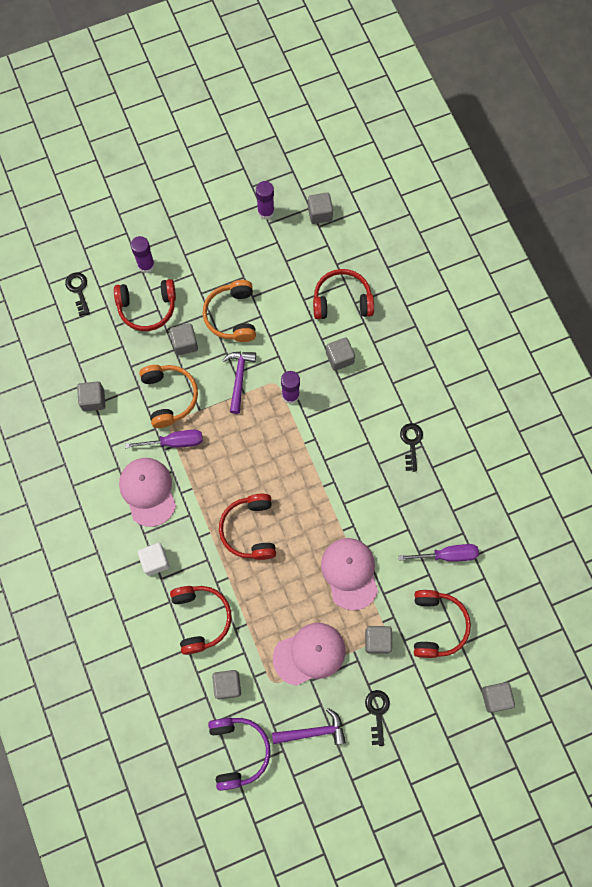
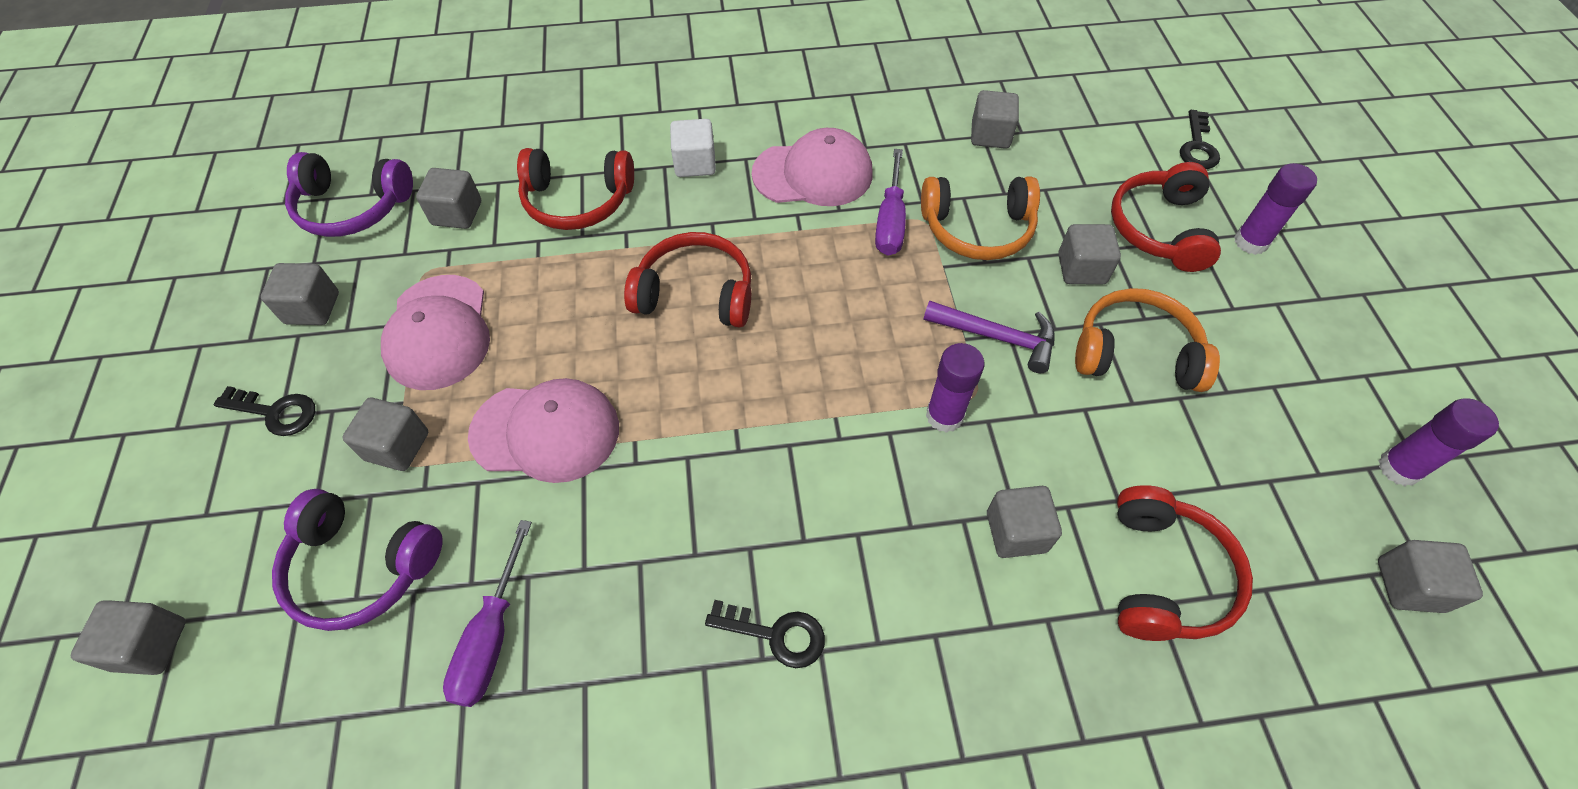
camera: 105 degrees right, 15 degrees down
(78, 290) = (1197, 146): black key -> black key turned 105 degrees clockwise
(313, 731) = (312, 308): purple hammer -> grey cube
(437, 625) = (361, 567): red headphones -> purple headphones

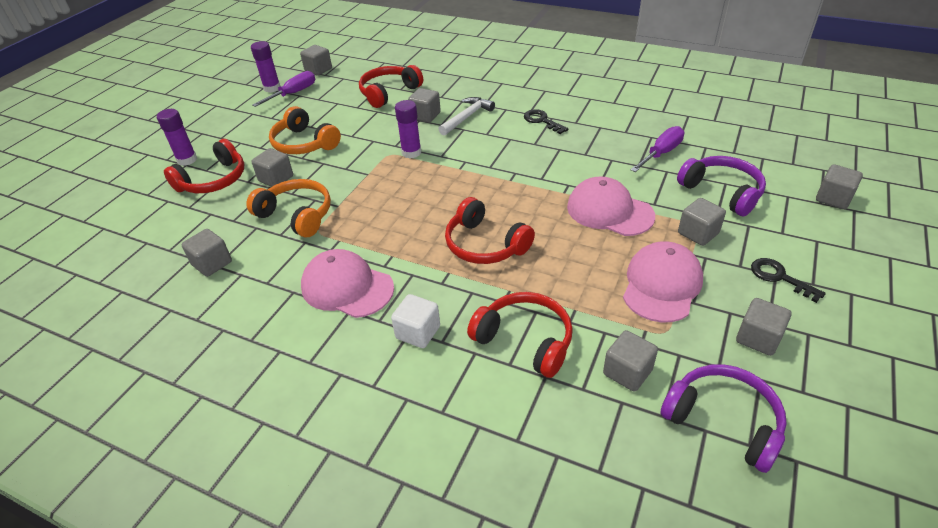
camera: 145 degrees left, 15 degrees down
(890, 221) = (336, 238): purple screwdriver -> purple screwdriver (293, 94)
(934, 569) = (467, 117): none -> white hammer
(997, 337) = (353, 169): purple hammer -> none
(1197, 146) = (124, 207): black key -> none

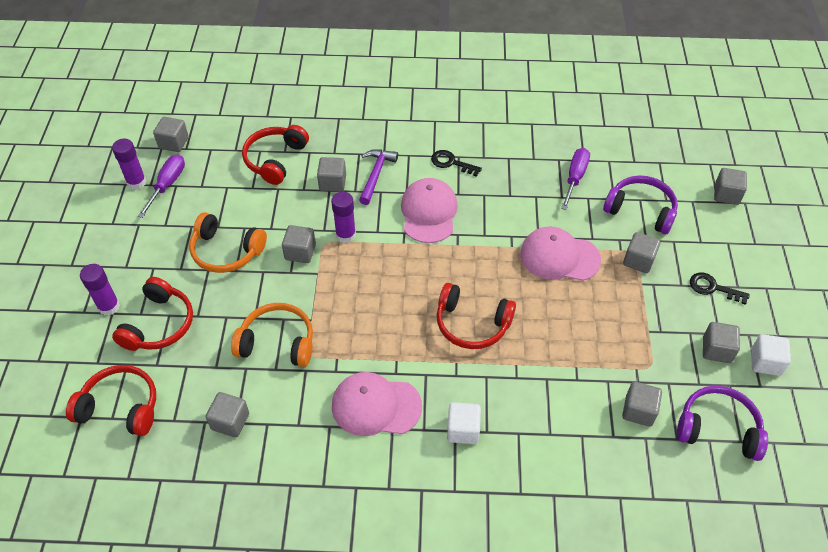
camera: 25 degrees left, 10 degrees up
(276, 179) = (226, 304): grey cube -> grey cube (300, 252)
(467, 117) = (376, 175): white hammer -> purple hammer
(525, 340) = (551, 409): red headphones -> red headphones (120, 407)
(661, 285) = (631, 322): pink cap -> pink cap (429, 212)
(820, 368) = (765, 362): none -> white cube

